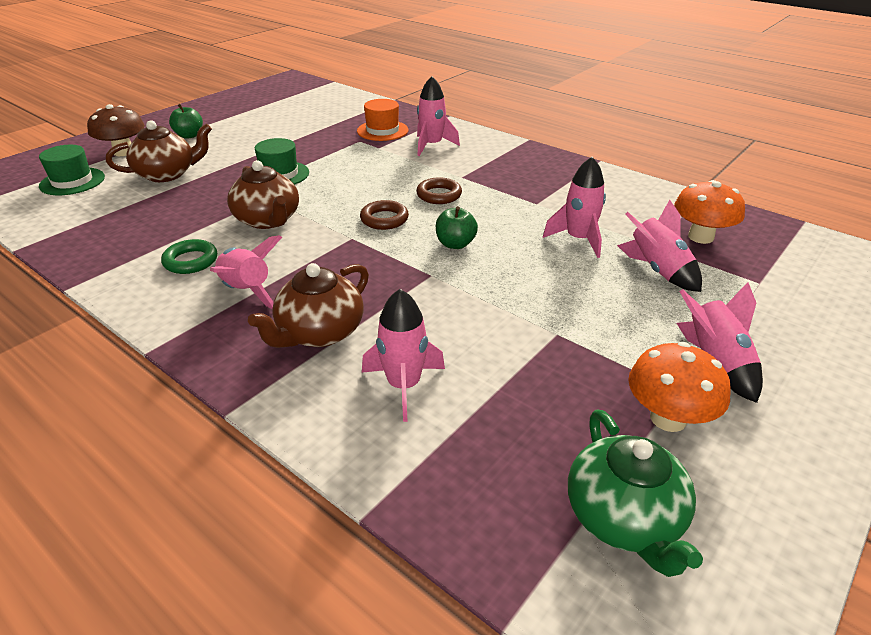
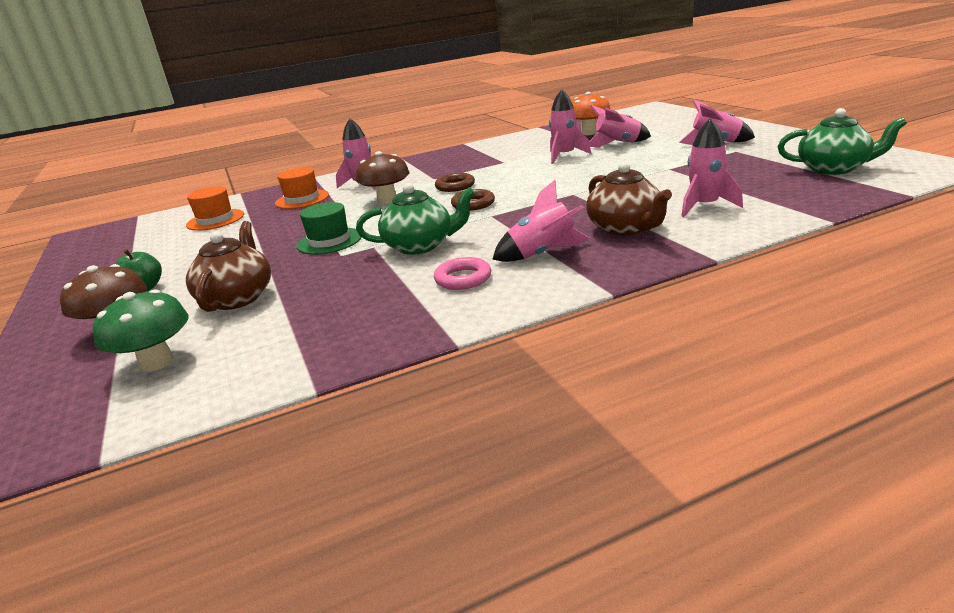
camera: 60 degrees left, 10 degrees down
(72, 181) = (156, 362): green hat -> green mushroom
(191, 261) = (463, 278): green ring -> pink ring
(268, 220) = (420, 246): brown teapot -> green teapot
(326, 112) = (215, 220): none -> orange hat
(389, 170) = (387, 200): none -> brown mushroom
(455, 244) = (537, 185): green apple -> none
(668, 418) = (758, 155): orange mushroom -> none

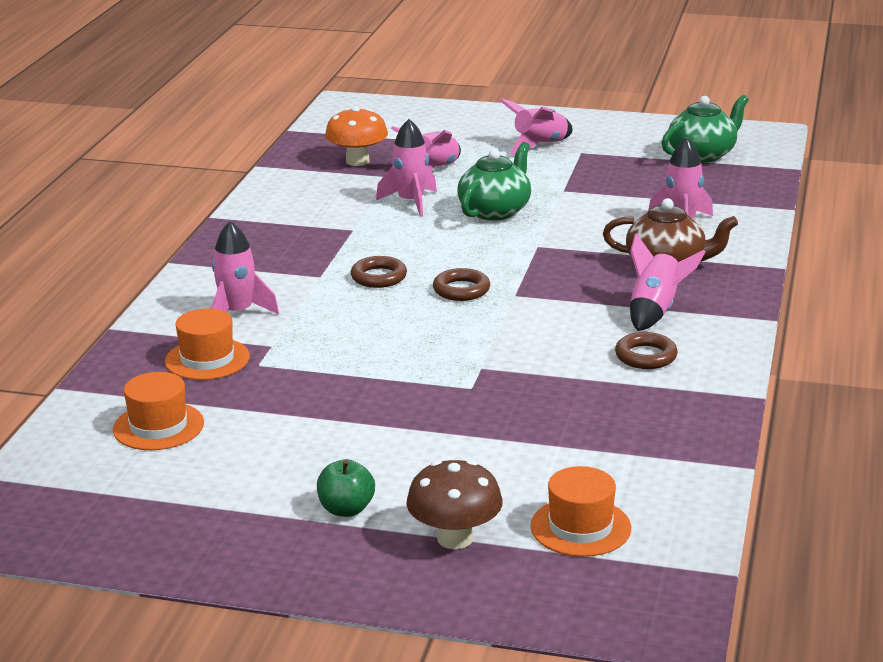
camera: 55 degrees left, 0 degrees up
(156, 362) = (580, 527): green mushroom -> orange hat
(238, 298) = (487, 462): brown teapot -> none
(329, 241) = (413, 382): green hat -> none
(387, 200) = (338, 319): brown mushroom -> none
(420, 246) = (528, 347): green teapot -> green teapot (495, 211)
(463, 278) = (646, 356): pink ring -> brown ring

